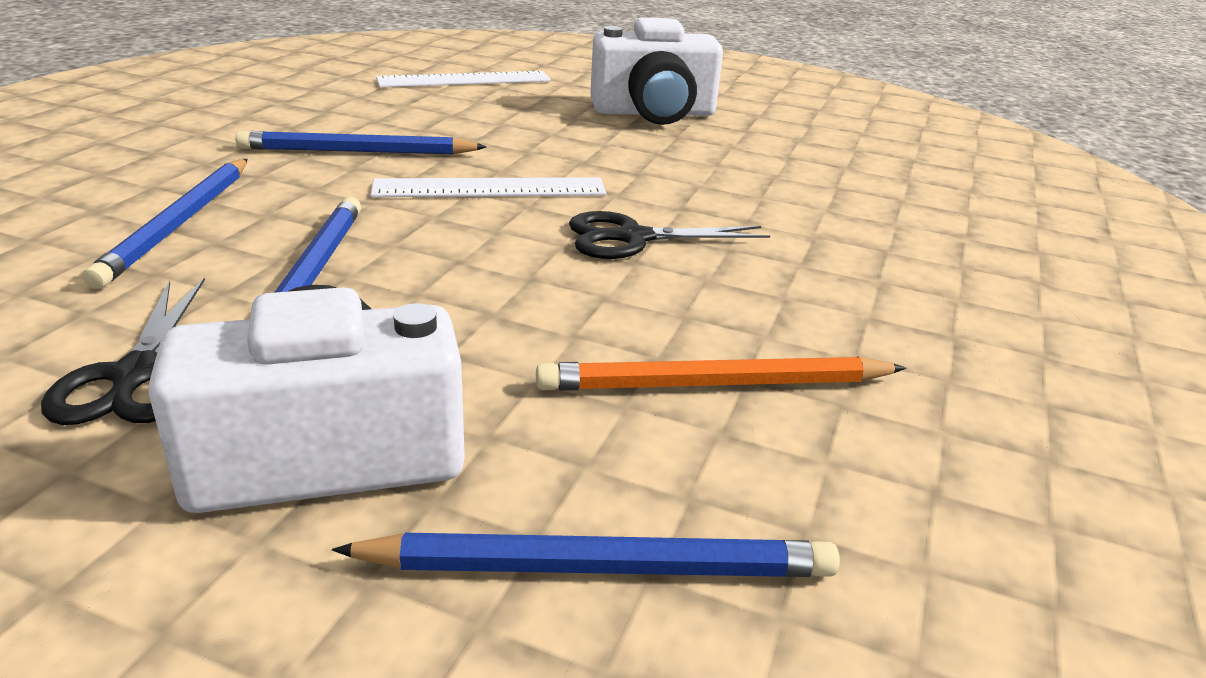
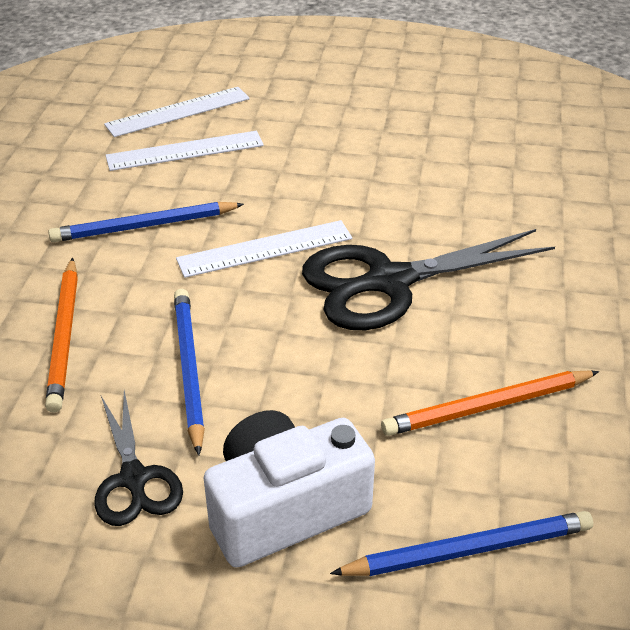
camera: 10 degrees left, 10 degrees up
(179, 223) = (64, 336): blue pencil -> orange pencil
(450, 105) = (185, 151): none -> white ruler
(633, 238) = (389, 282): black scissors -> black scissors, size x1.79
(654, 113) = (349, 127): white camera -> none

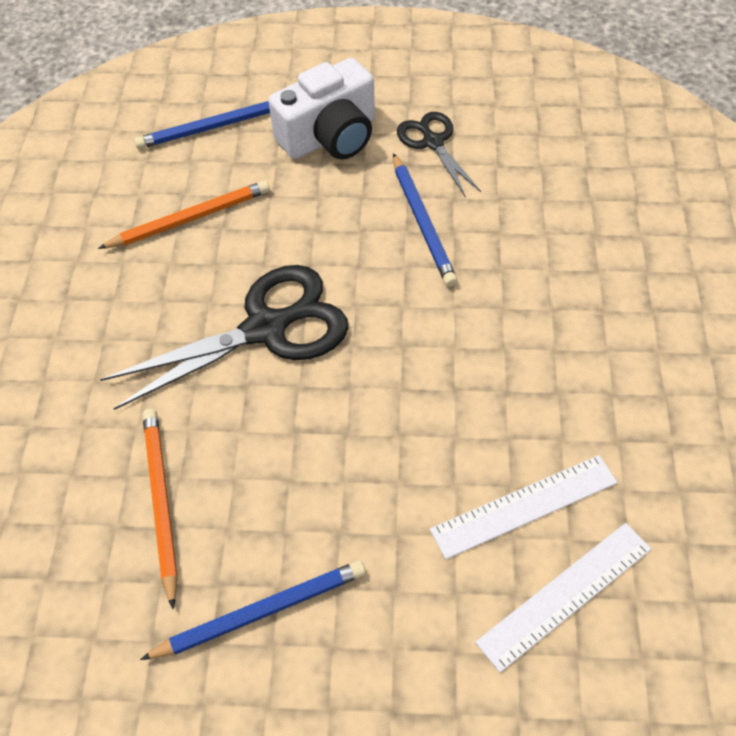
camera: 175 degrees right, 15 degrees up
(64, 336) = (535, 239): orange pencil -> orange pencil (161, 502)
(145, 226) = (521, 372): blue pencil -> blue pencil (260, 612)
(265, 249) = (390, 356): white ruler -> none

